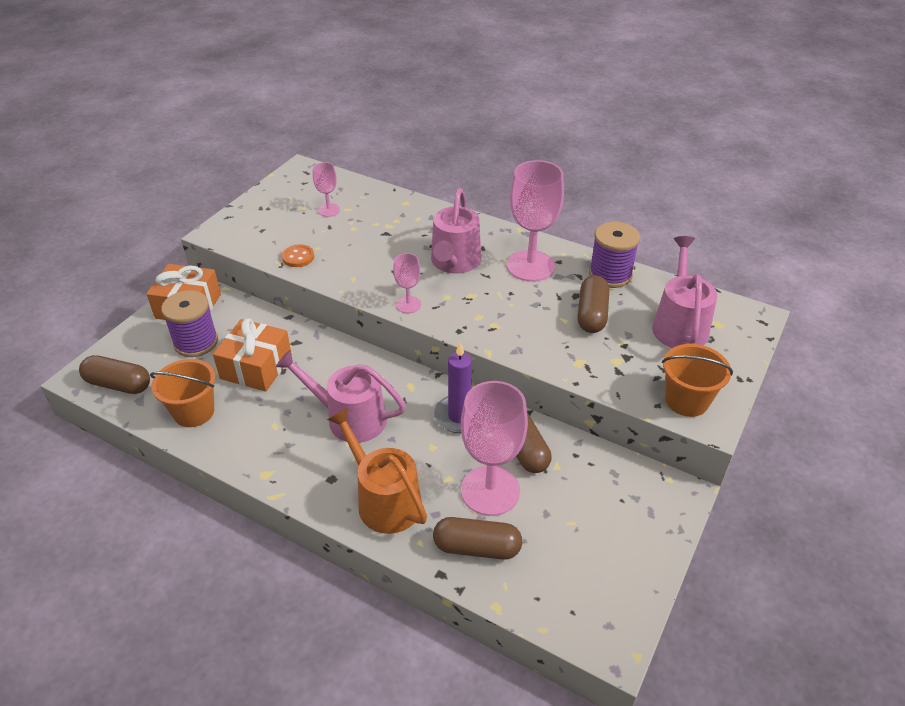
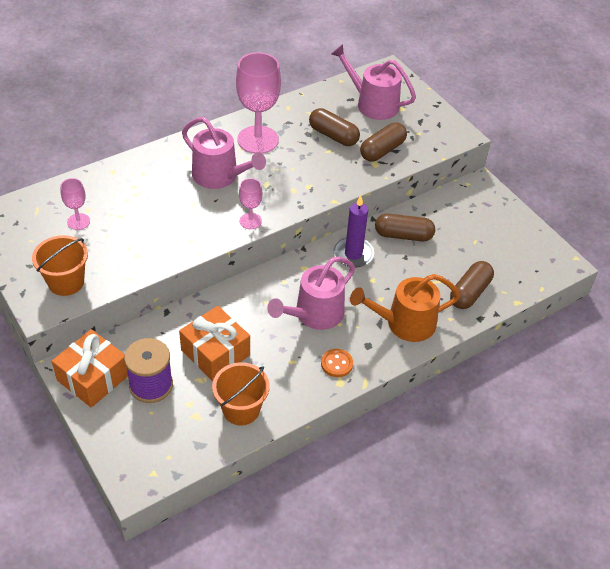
camera: 65 degrees left, 5 degrees up
(118, 384) = (166, 456): brown capsule -> brown capsule (382, 150)
(298, 257) = (132, 264): orange button -> orange button (336, 364)
(490, 490) = (428, 267): pink goblet -> none
(610, 274) = (299, 107): purple spool -> none
(686, 400) = (439, 135): orange bucket -> orange bucket (66, 282)

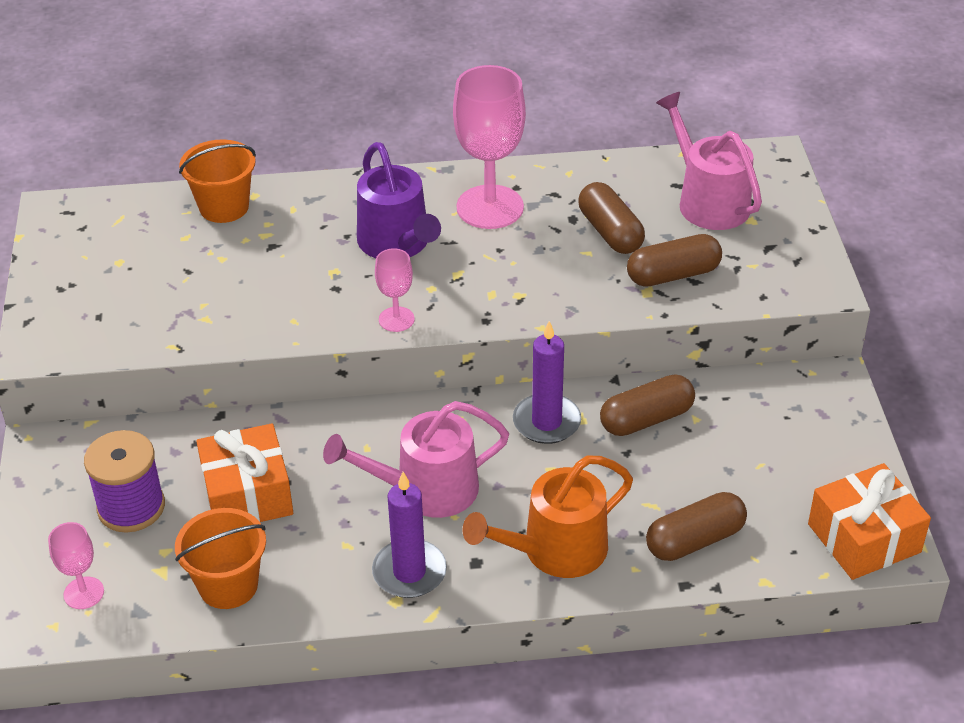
camera: 30 degrees right, 5 degrees down
(66, 282) = (90, 325): orange bucket -> orange bucket (224, 207)
(78, 221) = (161, 249): pink goblet -> pink goblet (83, 593)
(93, 377) = (64, 470): orange gift -> orange gift (864, 538)
(219, 176) = (397, 243): pink watering can -> purple watering can
(336, 364) = (409, 572): orange button -> purple candle
(403, 235) = (646, 419): brown capsule -> brown capsule turned 60 degrees counterclockwise
(405, 323) = (556, 550): orange watering can -> orange watering can turned 45 degrees counterclockwise

